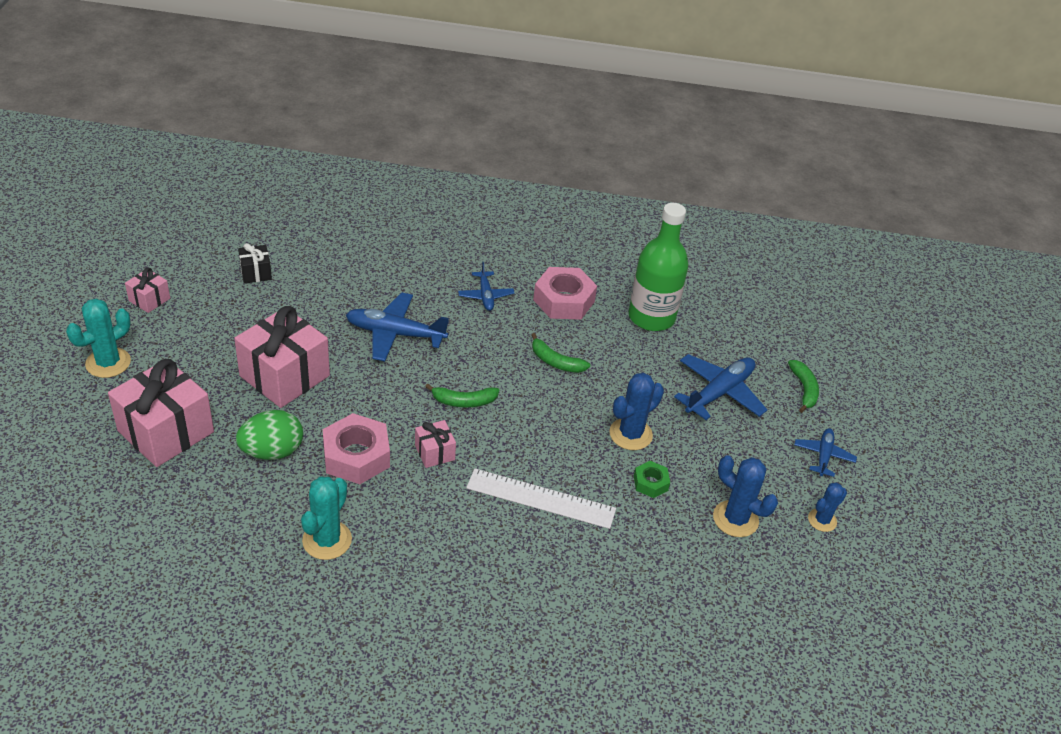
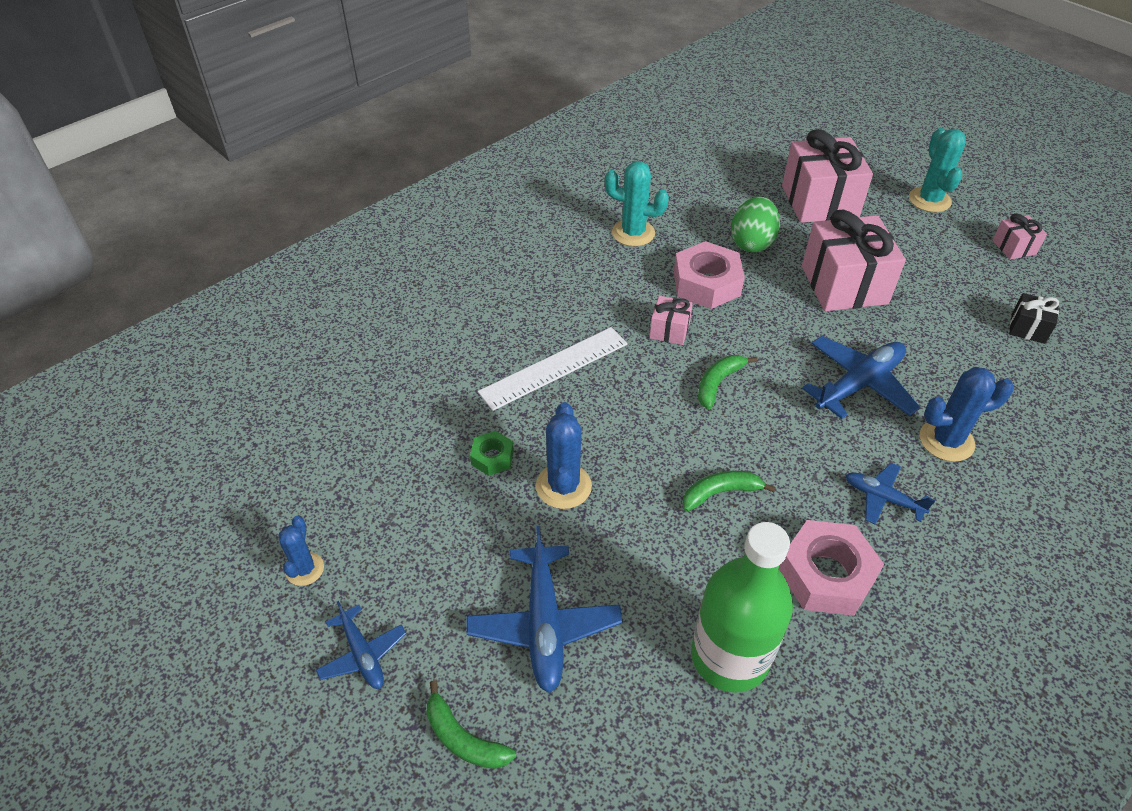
camera: 135 degrees right, 5 degrees up
(327, 540) = (633, 233): turquoise cactus -> turquoise cactus turned 45 degrees counterclockwise
(735, 519) = (387, 493): blue cactus -> blue cactus (946, 441)

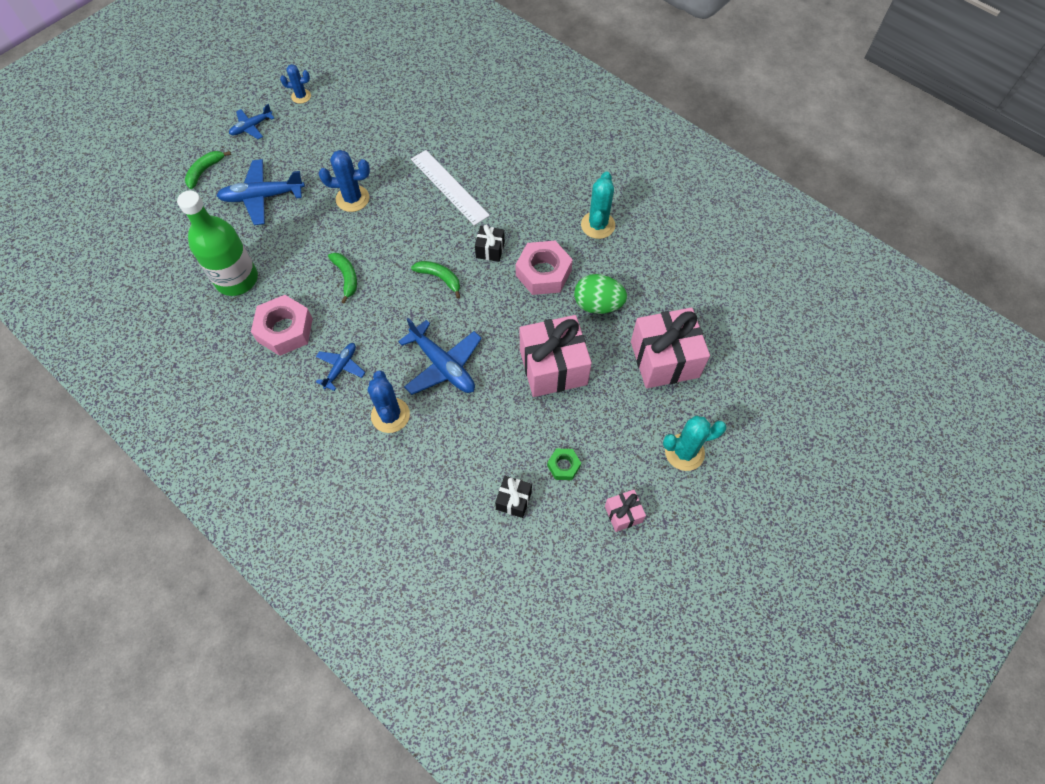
camera: 85 degrees right, 15 degrees up
(492, 457) = (374, 163): green nut -> green nut (563, 466)
(669, 330) = (490, 250): pink gift -> black gift

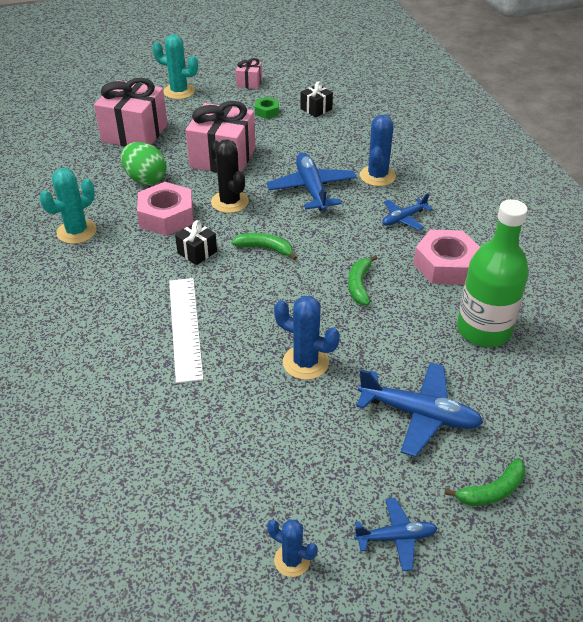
camera: 150 degrees left, 20 degrees down
(440, 278) = (265, 248): green banana -> green banana turned 135 degrees clockwise
(504, 313) = (229, 202): none -> black cactus

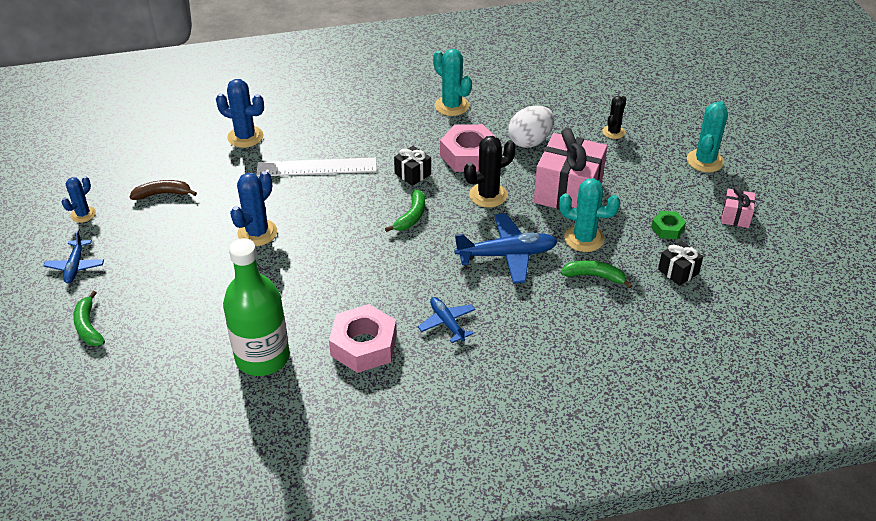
camera: 95 degrees right, 0 degrees up
(134, 133) = (613, 132): pink gift -> black cactus
(145, 179) = (530, 141): green egg -> white egg
(241, 472) = (163, 194): none -> brown banana
(284, 150) = (584, 238): none -> turquoise cactus
(359, 285) = (346, 276): green banana -> green banana (594, 276)
(377, 176) = (530, 311): blue cactus -> blue cactus (245, 137)
(419, 414) = (178, 295): blue plane -> none

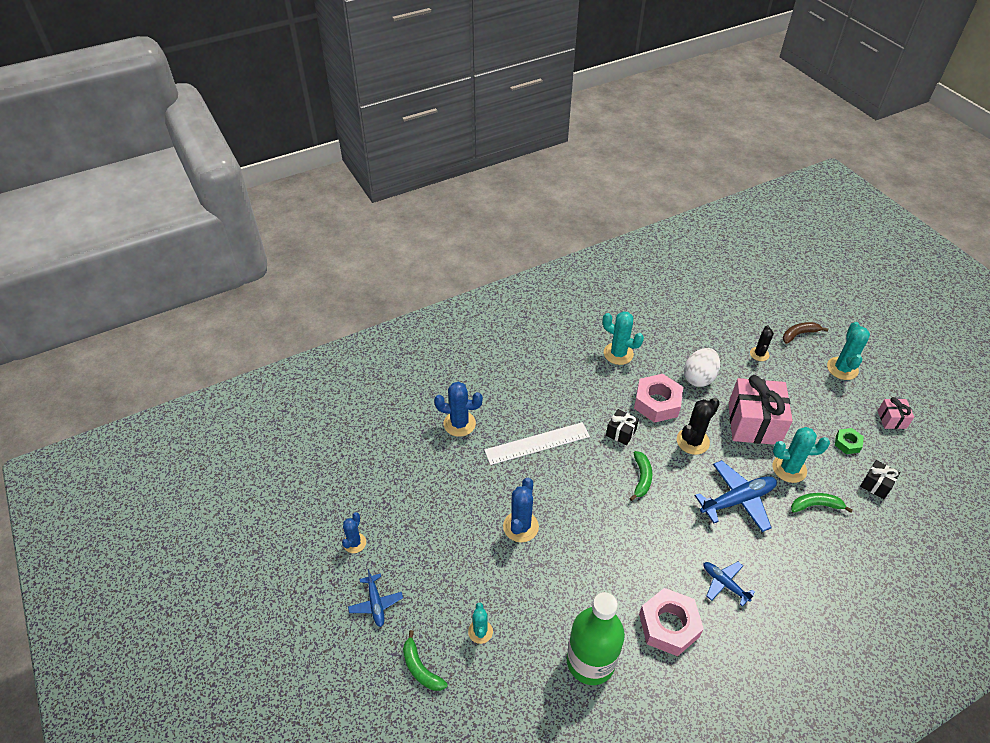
camera: 15 degrees left, 5 degrees up
(163, 194) = (416, 503): brown banana -> brown banana (799, 334)
(165, 310) = (480, 631): none -> turquoise cactus

